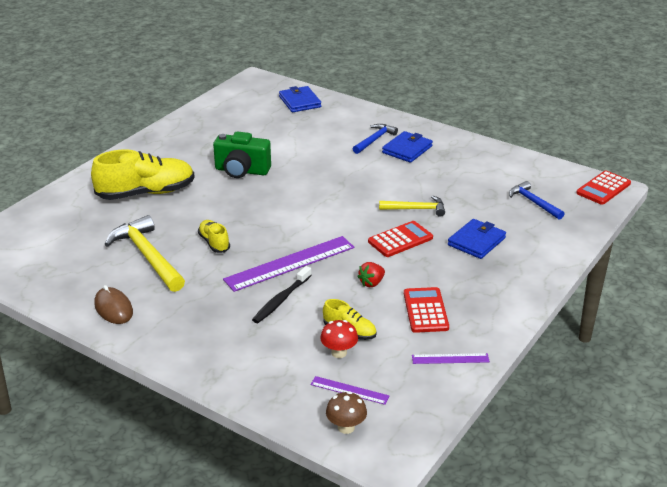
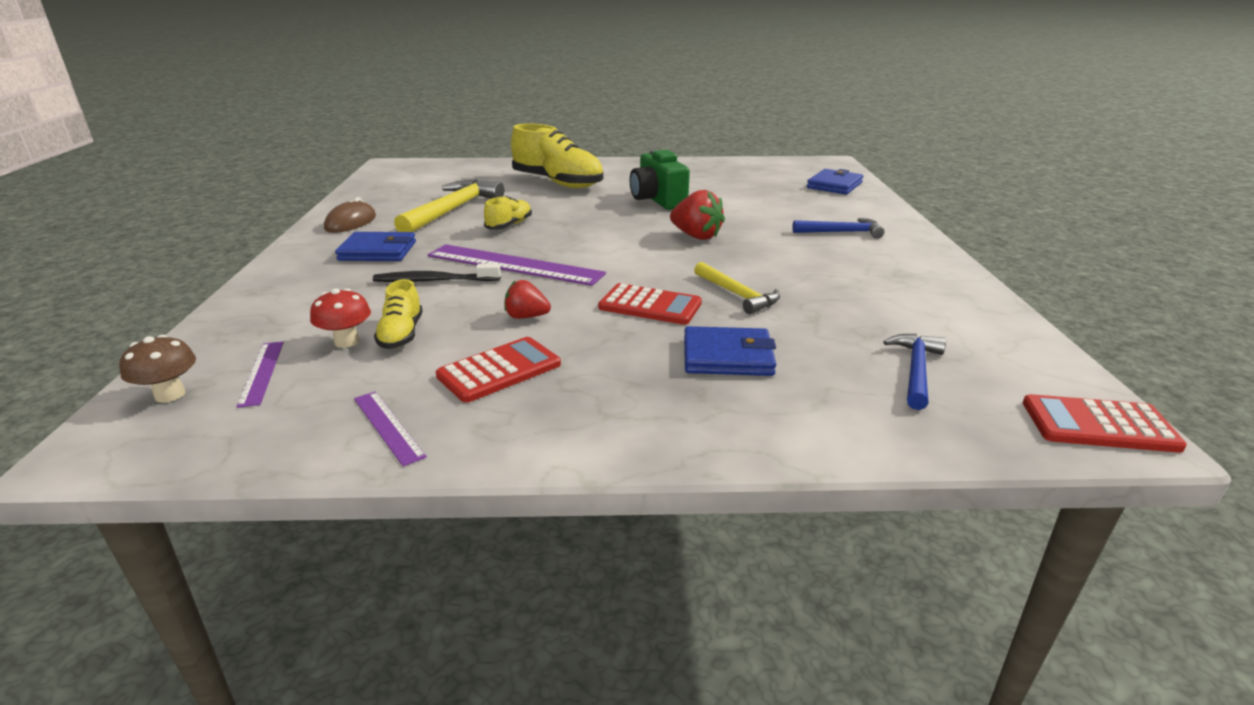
camera: 55 degrees right, 5 degrees down
(322, 185) = (696, 236): none -> red strawberry
(407, 149) = (860, 252): blue wallet -> blue wallet (378, 251)

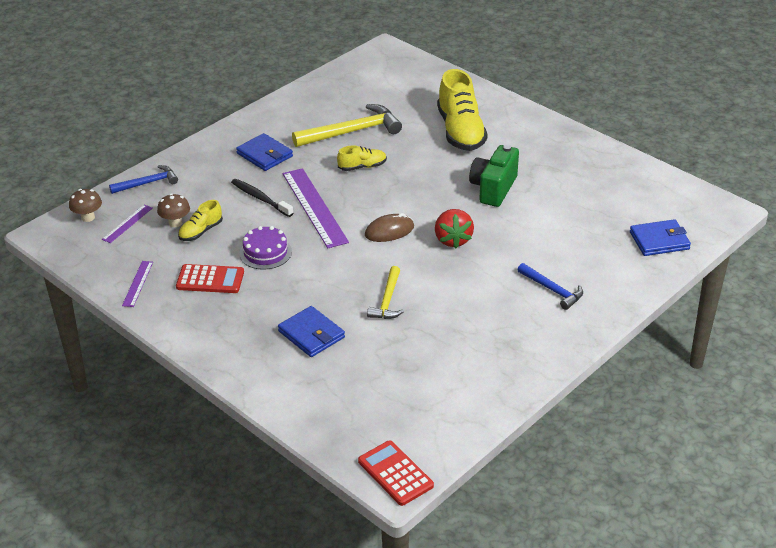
camera: 45 degrees right, 10 degrees up
(347, 342) = (175, 223): red mushroom -> brown mushroom
(351, 222) = (283, 116): brown mouse -> brown mouse (389, 231)
(526, 317) = (265, 252): red strawberry -> purple cake
(650, 305) = (332, 280): red calculator -> none
(916, 370) = (378, 398): blue hammer -> blue hammer (148, 183)

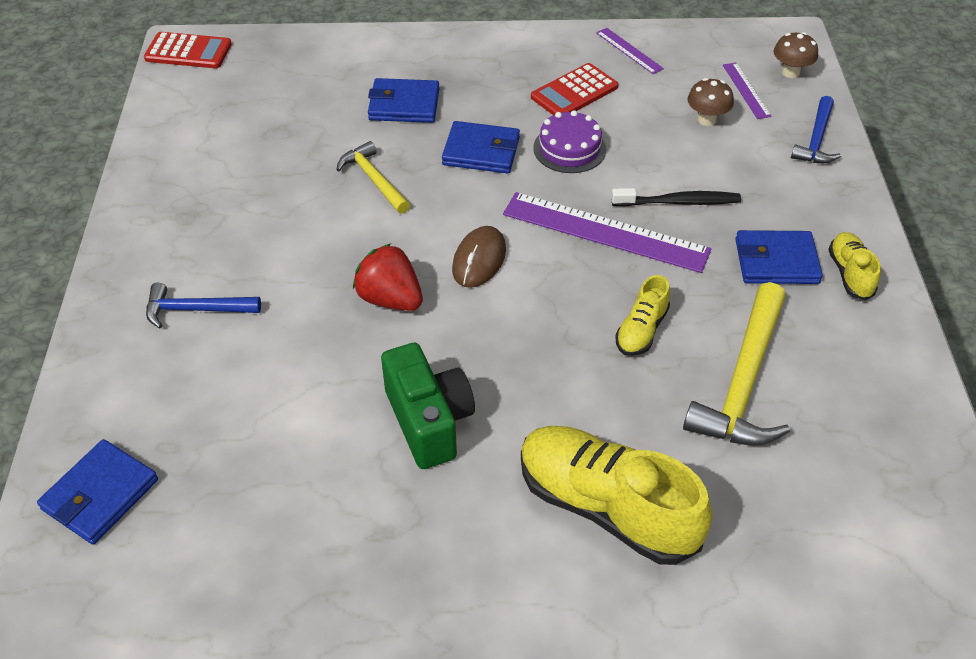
camera: 135 degrees right, 10 degrees up
(201, 231) = (667, 127): yellow shoe -> yellow shoe (850, 274)
(311, 279) = (481, 151): none -> blue wallet

